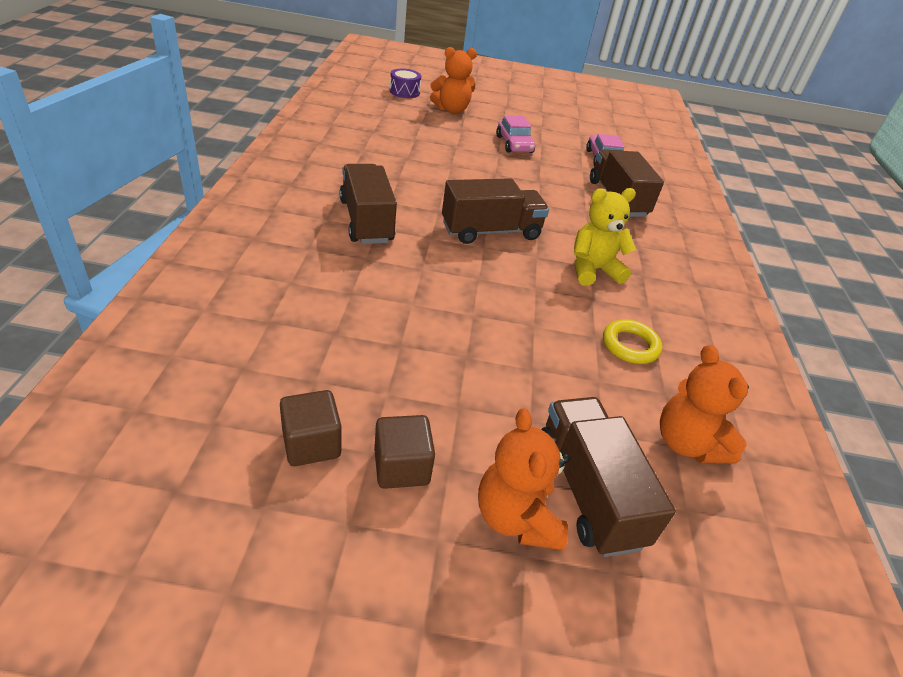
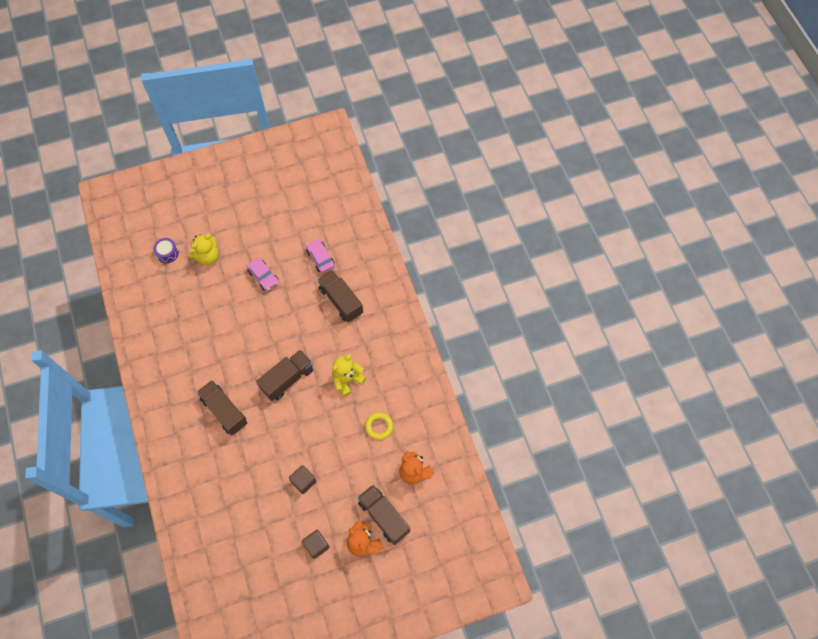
camera: 20 degrees left, 25 degrees up
(311, 444) = (280, 554): brown cube -> brown cube (303, 481)
(451, 110) = (208, 257): orange teddy bear -> yellow teddy bear

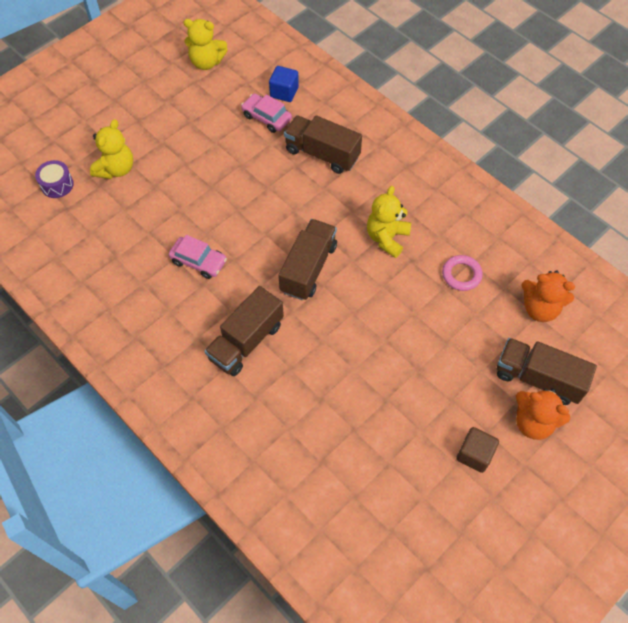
camera: 25 degrees left, 5 degrees down
(224, 411) = (246, 341): brown truck -> brown truck turned 75 degrees counterclockwise
(263, 276) = (205, 164): pink car -> pink car (199, 261)
(303, 481) = (407, 382): brown cube -> none
(304, 199) = (206, 62): none -> yellow teddy bear
(342, 243) = (284, 92): none -> blue cube
(379, 426) = (461, 275): yellow ring -> pink ring

